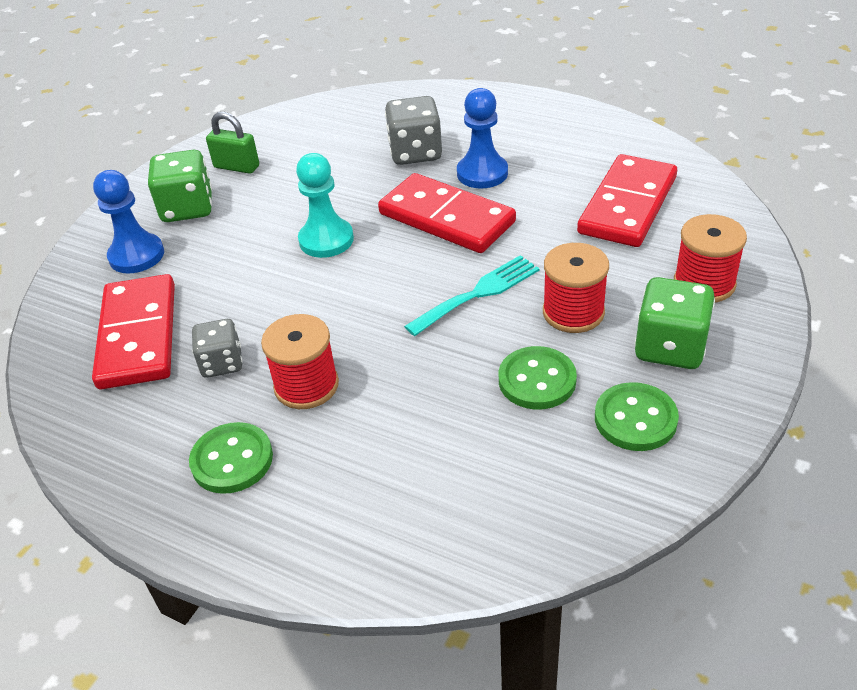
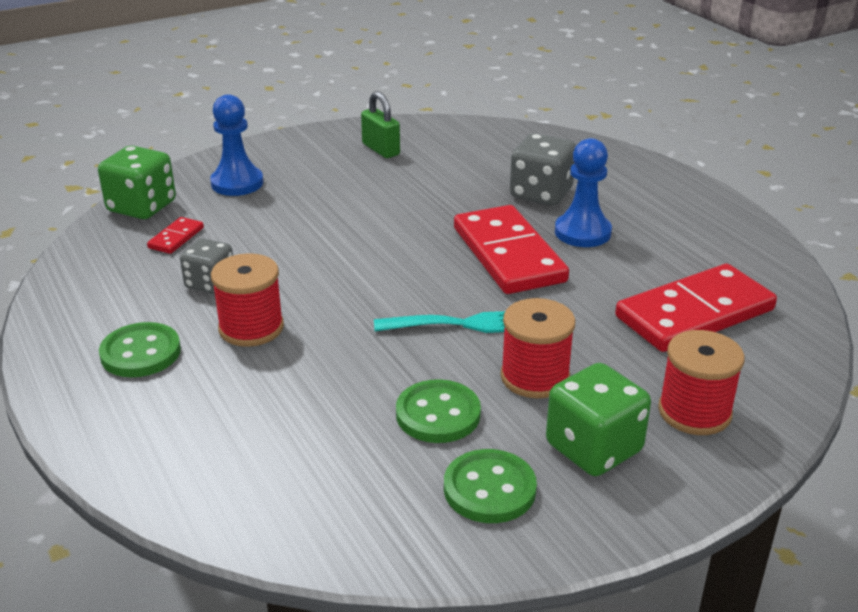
camera: 30 degrees right, 10 degrees down
(138, 335) = (176, 238): red domino -> red domino, size x0.43
(187, 208) = (310, 165): green dice -> green dice (142, 207)
(326, 240) = (388, 230): turquoise pawn -> none

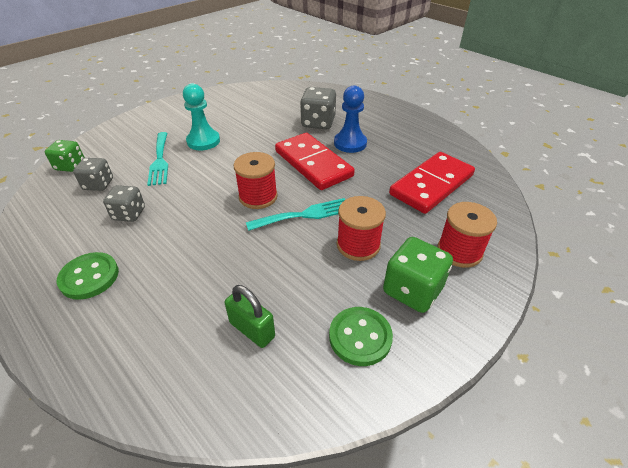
camera: 15 degrees left, 10 degrees up
(142, 207) = (70, 166): green dice -> green dice, size x0.66
(176, 238) = (98, 184): red domino -> grey dice
(237, 183) = (132, 141): blue pawn -> none
(251, 328) = (165, 243): red spool -> red spool (258, 197)
(271, 217) = (159, 160): none -> turquoise fork
(345, 198) = (203, 141): none -> turquoise pawn
(381, 149) = (216, 107): green padlock -> green padlock (252, 330)
(438, 414) = (307, 285): green button -> none

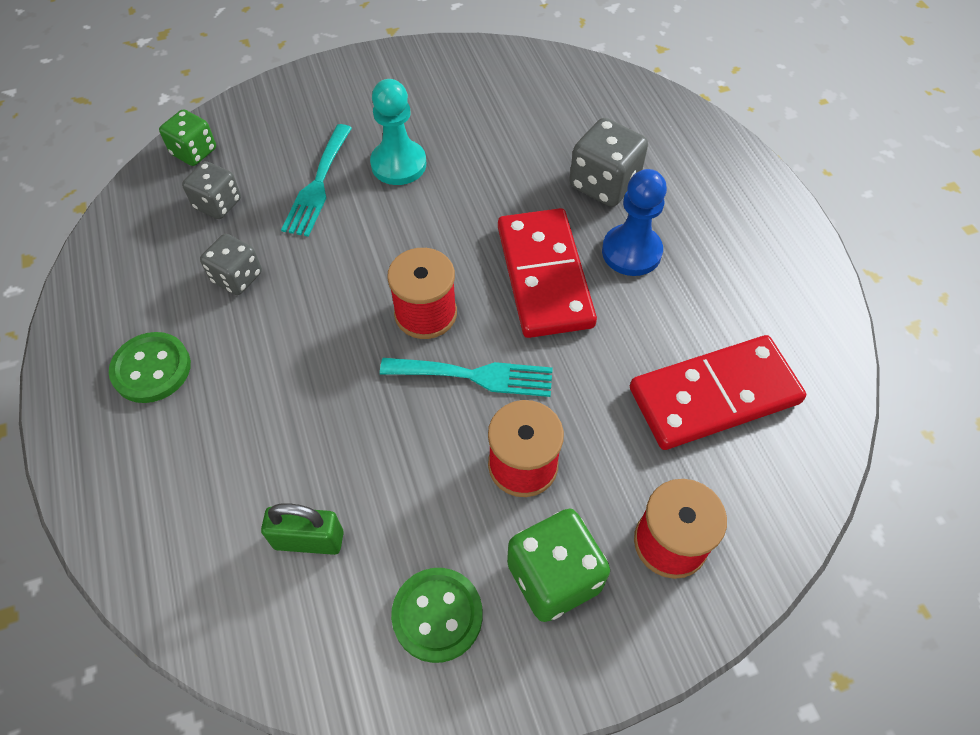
camera: 25 degrees right, 15 degrees up
(252, 330) = (309, 540): green padlock -> green padlock turned 60 degrees counterclockwise

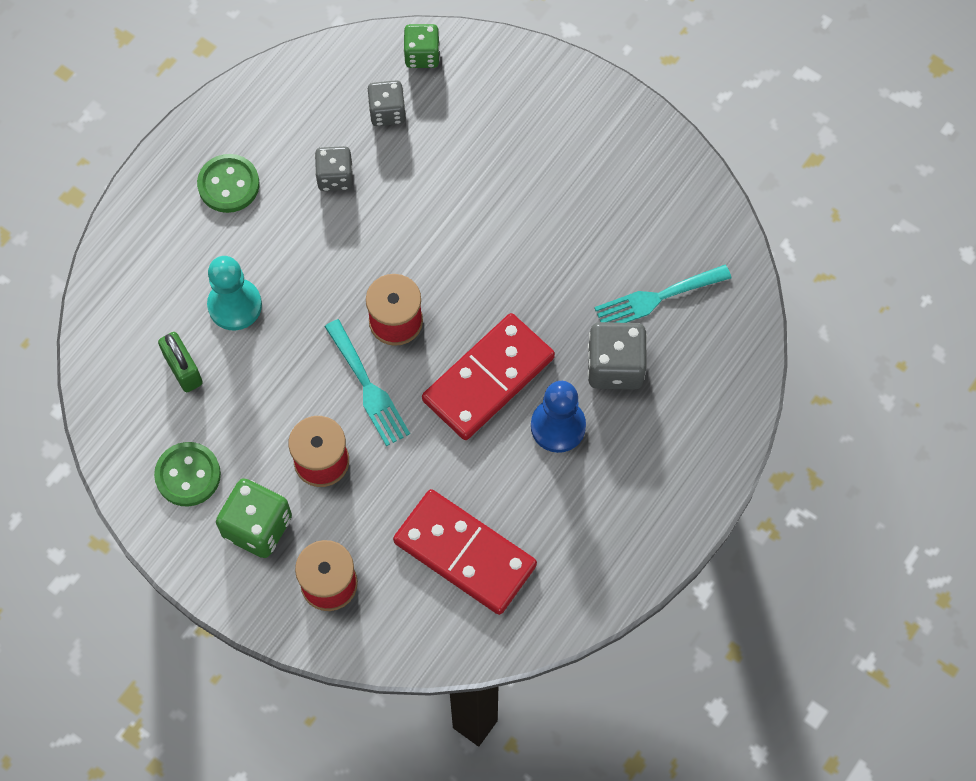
camera: 55 degrees right, 10 degrees up
(318, 185) = (456, 164): turquoise fork -> turquoise fork (656, 298)
(398, 164) = (520, 205): turquoise pawn -> turquoise pawn (235, 305)

